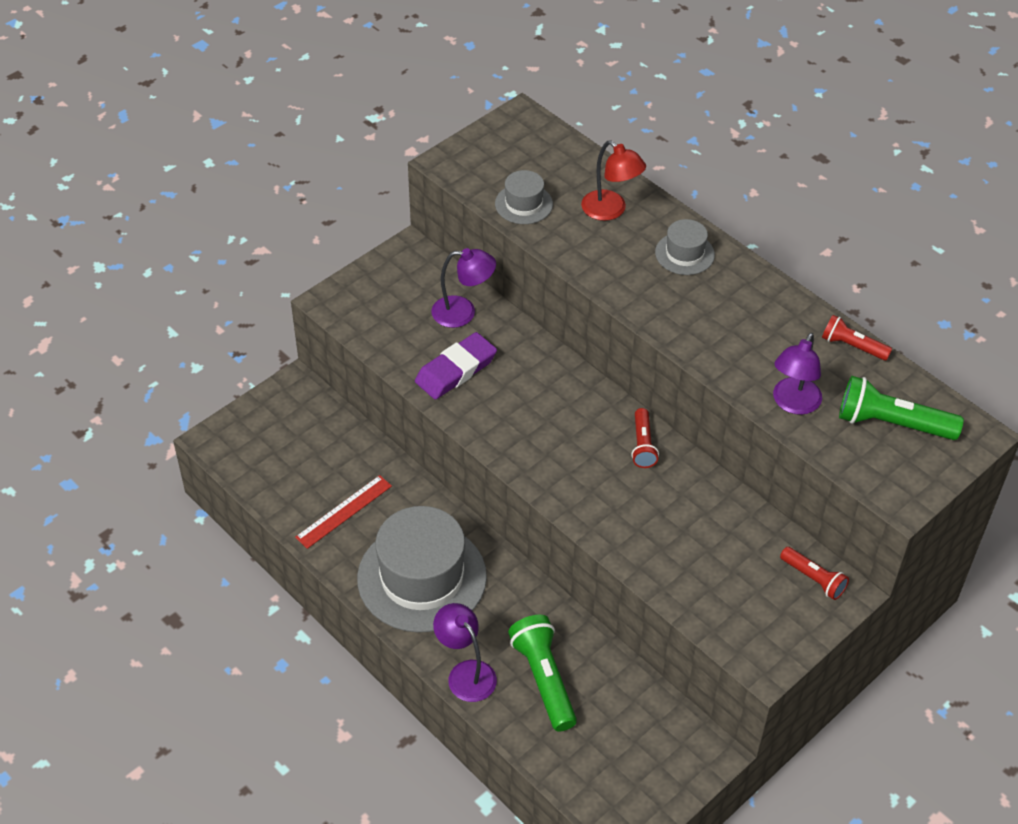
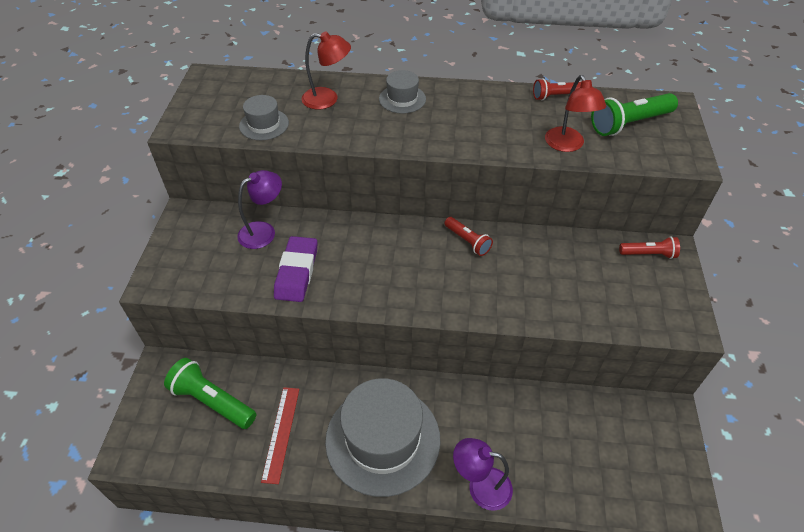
camera: 40 degrees left, 0 degrees up
(544, 679) = (531, 447): green flashlight -> green flashlight (212, 401)
(793, 404) = (567, 145): purple lamp -> red lamp

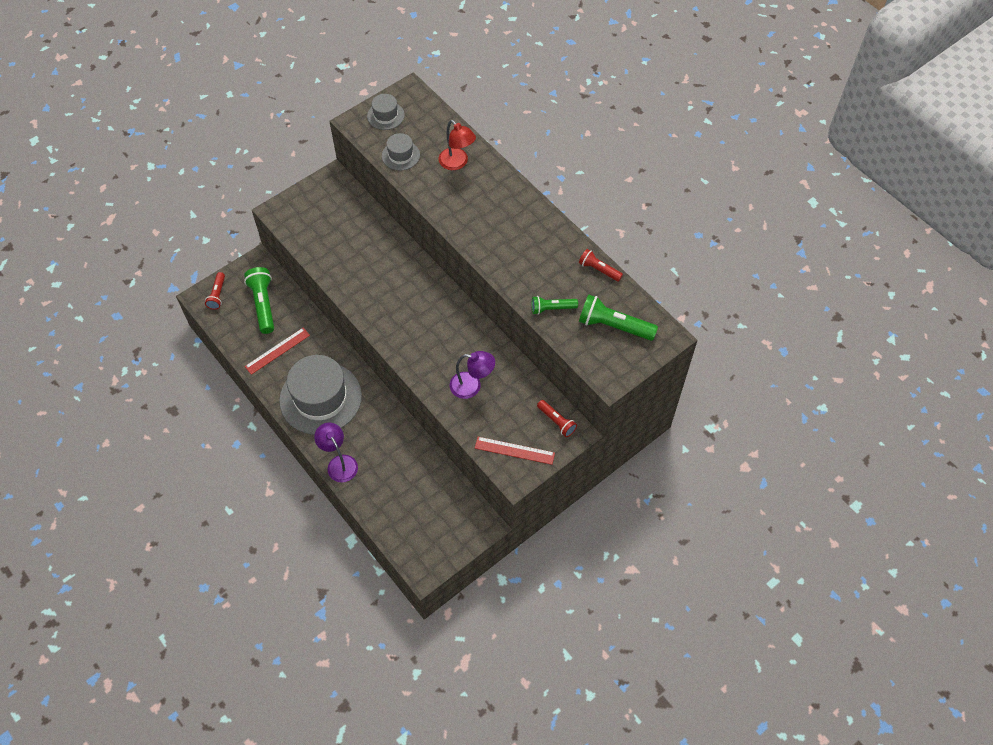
camera: 45 degrees right, 10 degrees up
(264, 231) = (361, 224): purple lamp -> purple lamp (472, 386)
(296, 272) = (350, 264): purple eraser -> none
(402, 99) = (500, 197): grey hat -> grey hat (385, 115)
(467, 241) = (463, 324): red flashlight -> red flashlight (217, 295)
(567, 145) = (552, 308): red lamp -> green flashlight
(656, 305) = (514, 450): none -> red ruler

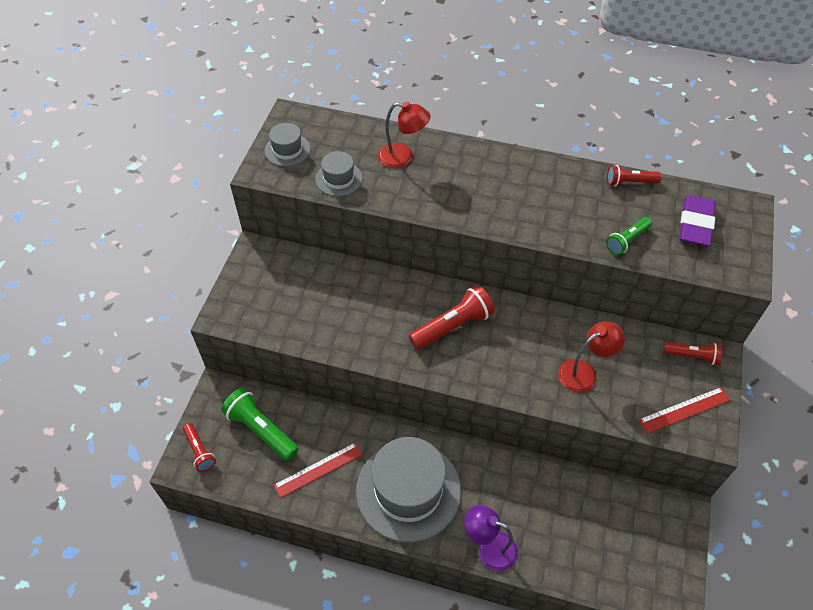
camera: 35 degrees left, 5 degrees down
(277, 351) = (318, 469): red ruler -> red ruler turned 45 degrees clockwise
(415, 304) = (453, 326): none -> red flashlight
(472, 386) = (584, 372): purple lamp -> red lamp
(613, 326) = (695, 224): green flashlight -> purple eraser

